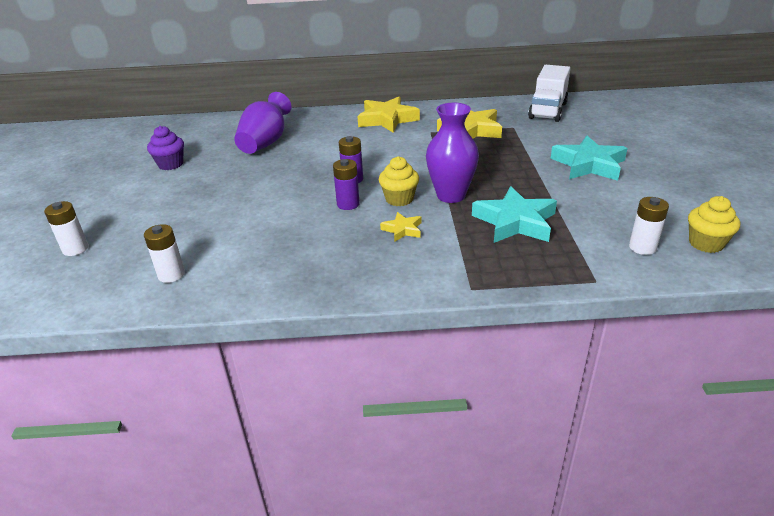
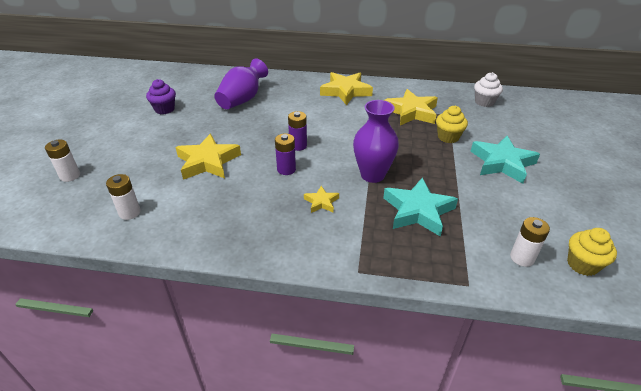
camera: 10 degrees right, 5 degrees up
(249, 210) = (208, 162): none -> yellow star
(399, 199) = (329, 171): yellow cupcake -> yellow cupcake (448, 137)
(547, 111) = (484, 102): white truck -> white cupcake

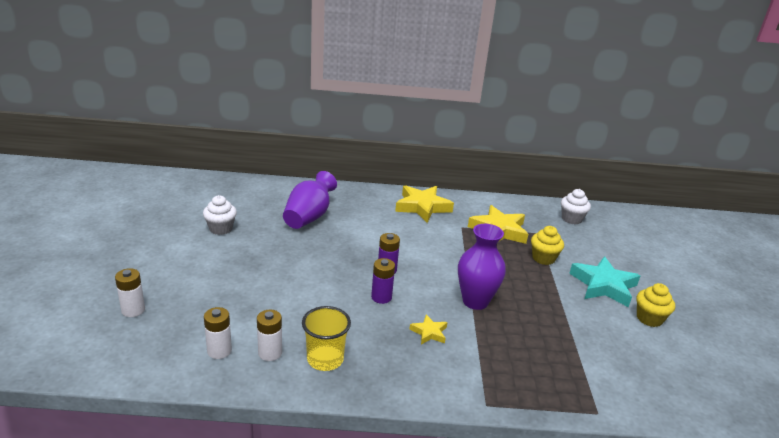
camera: 10 degrees left, 10 degrees down
(164, 109) = (221, 229): purple cupcake -> white cupcake
(208, 162) = (291, 290): yellow star -> none
(219, 223) = (325, 359): none -> yellow cup
(418, 211) = (531, 339): turquoise star -> none
(522, 258) = (643, 383): white battery -> white battery (270, 353)
(582, 264) = (700, 387): yellow cupcake -> yellow cupcake (649, 318)

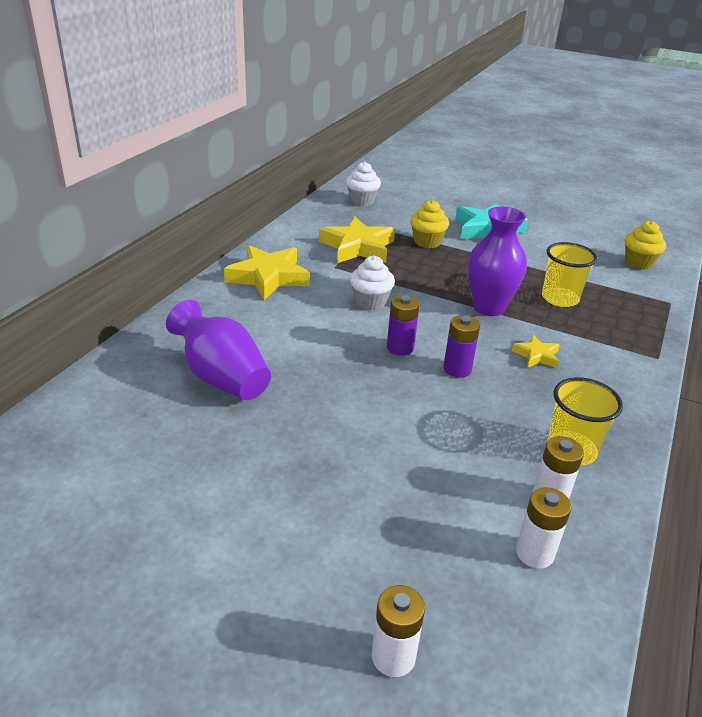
camera: 65 degrees left, 5 degrees up
(221, 229) = (187, 485): white cupcake -> white cupcake (370, 302)
(528, 338) = (560, 298): none -> yellow cup
(649, 318) = (545, 229): yellow cupcake -> yellow cupcake (638, 263)

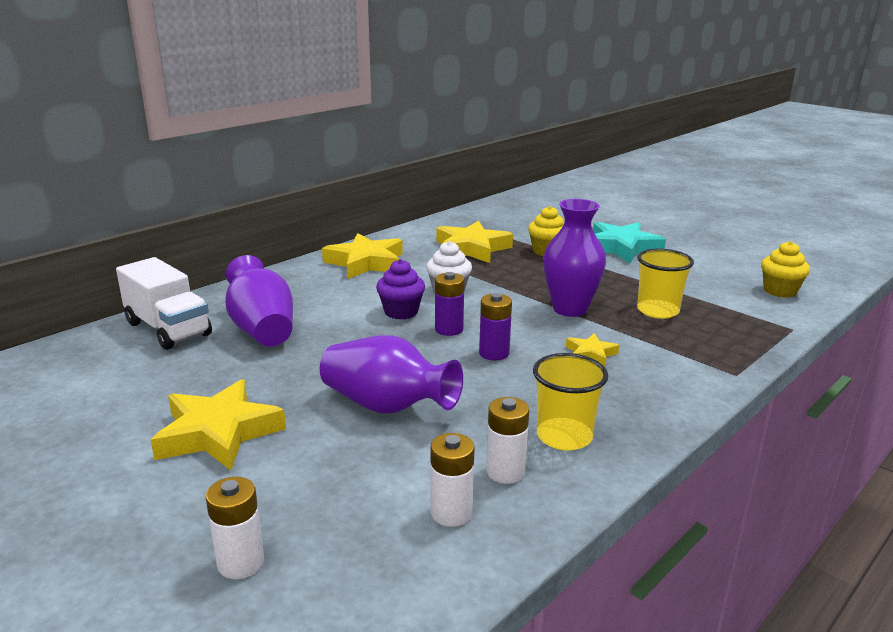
camera: 20 degrees right, 10 degrees down
(121, 393) = (168, 329): none -> white truck
(267, 513) = (218, 433): none -> yellow star
(343, 334) = (401, 312): none -> purple cupcake
(362, 201) = (505, 214): white cupcake -> none
(404, 448) = (387, 406): none -> purple vase

